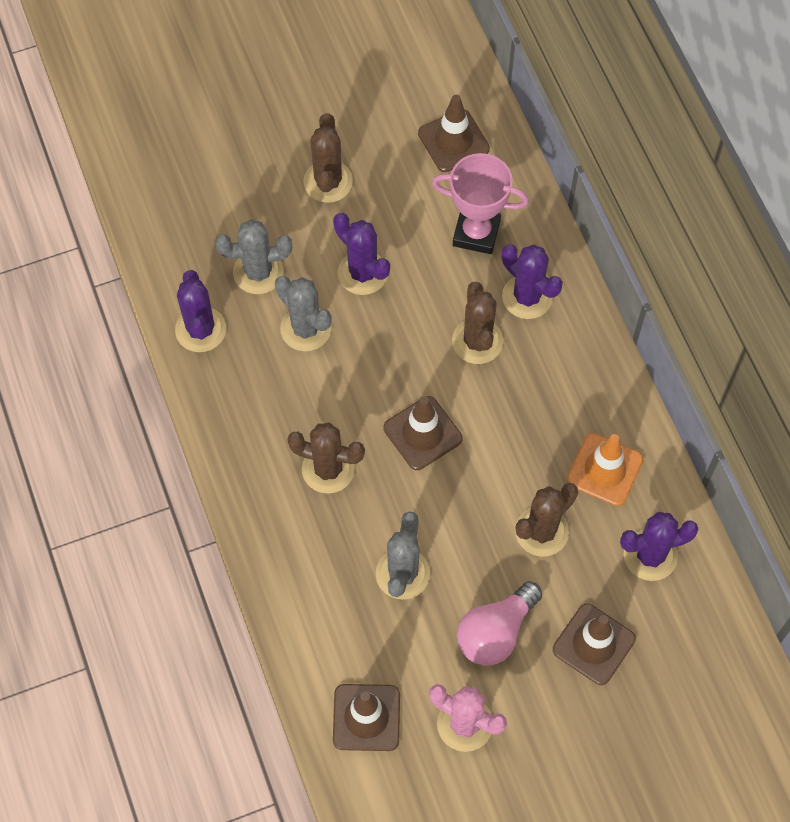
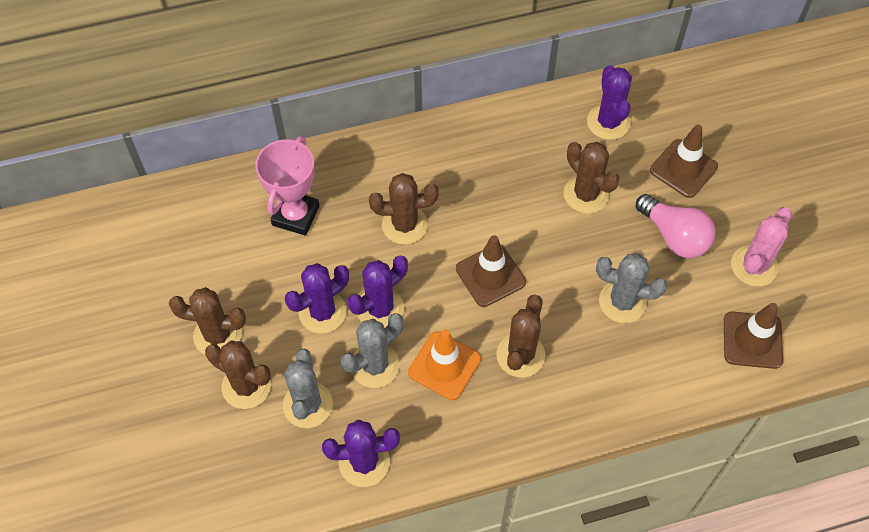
camera: 85 degrees left, 5 degrees down
(275, 215) = (246, 386): none -> brown cactus
(453, 141) = (195, 225): brown traffic cone -> none
(527, 297) = (365, 183): purple cactus -> purple cactus (380, 309)
(604, 470) = (533, 144): orange traffic cone -> orange traffic cone (444, 366)

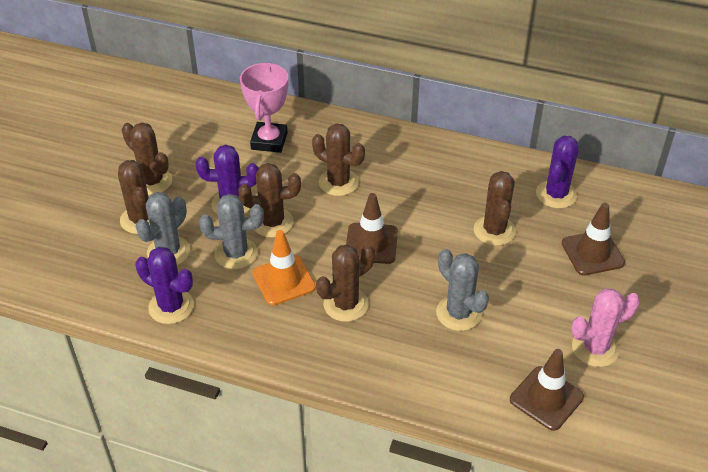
camera: 35 degrees right, 15 degrees down
(295, 215) = (269, 141): pink trophy -> pink trophy turned 45 degrees counterclockwise
(380, 309) = (272, 222): purple cactus -> brown cactus
(674, 236) = (543, 293): pink light bulb -> none

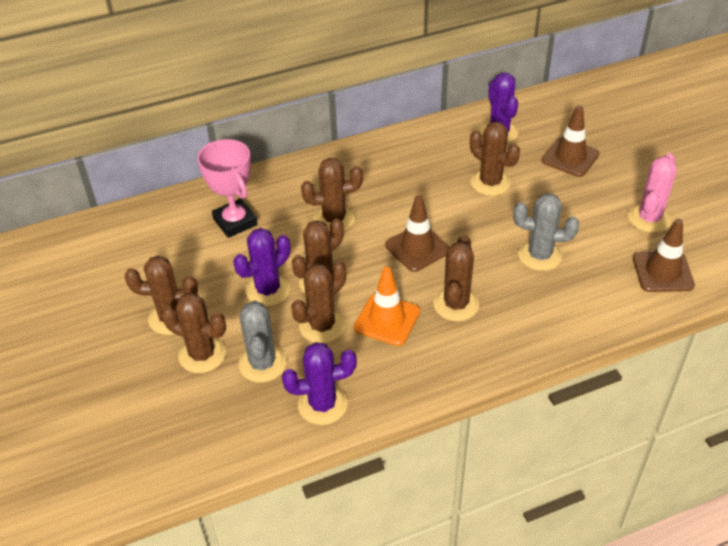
camera: 40 degrees left, 0 degrees up
(236, 253) = (322, 326): grey cactus -> brown cactus

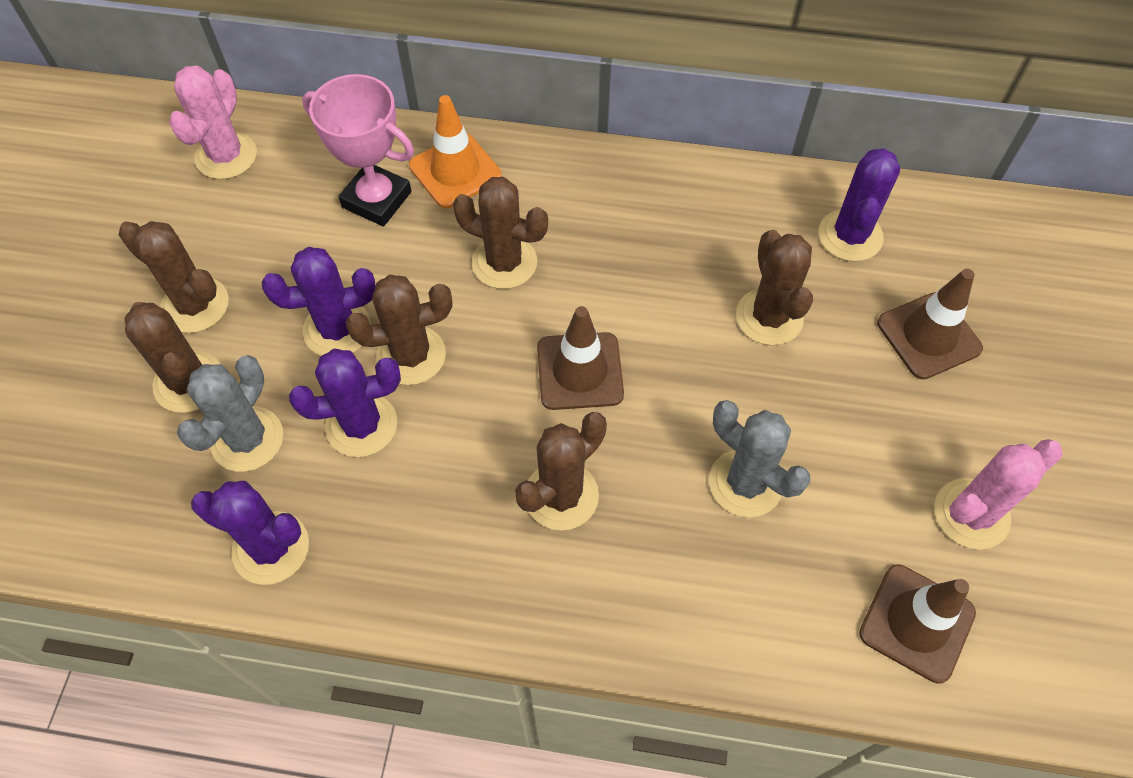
camera: 30 degrees right, 15 degrees up
(123, 240) = (226, 156): none -> pink cactus
(235, 222) = (376, 199): pink trophy -> pink trophy turned 60 degrees counterclockwise
(322, 326) = (361, 425): brown cactus -> purple cactus
(387, 319) = (450, 465): orange traffic cone -> orange traffic cone (455, 171)

